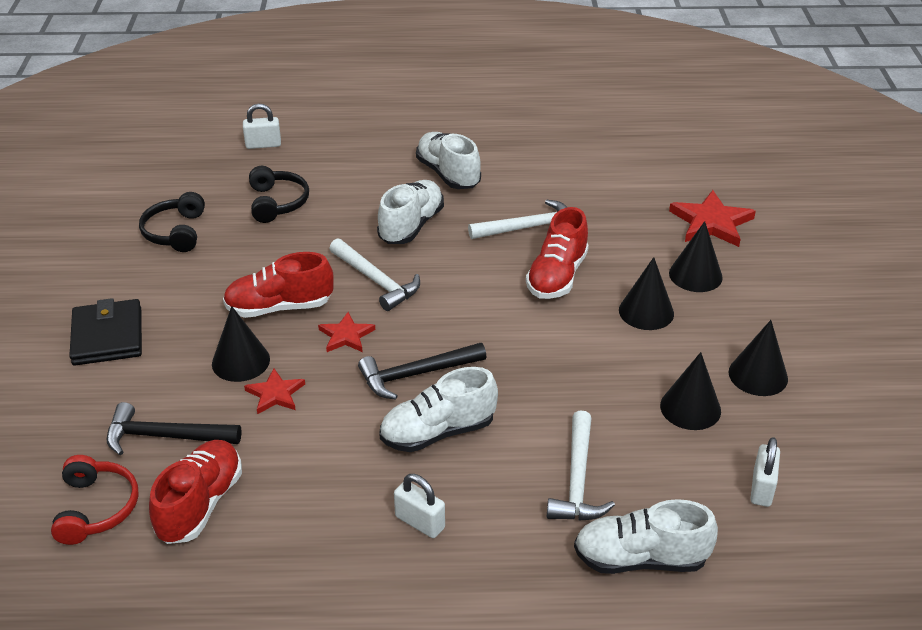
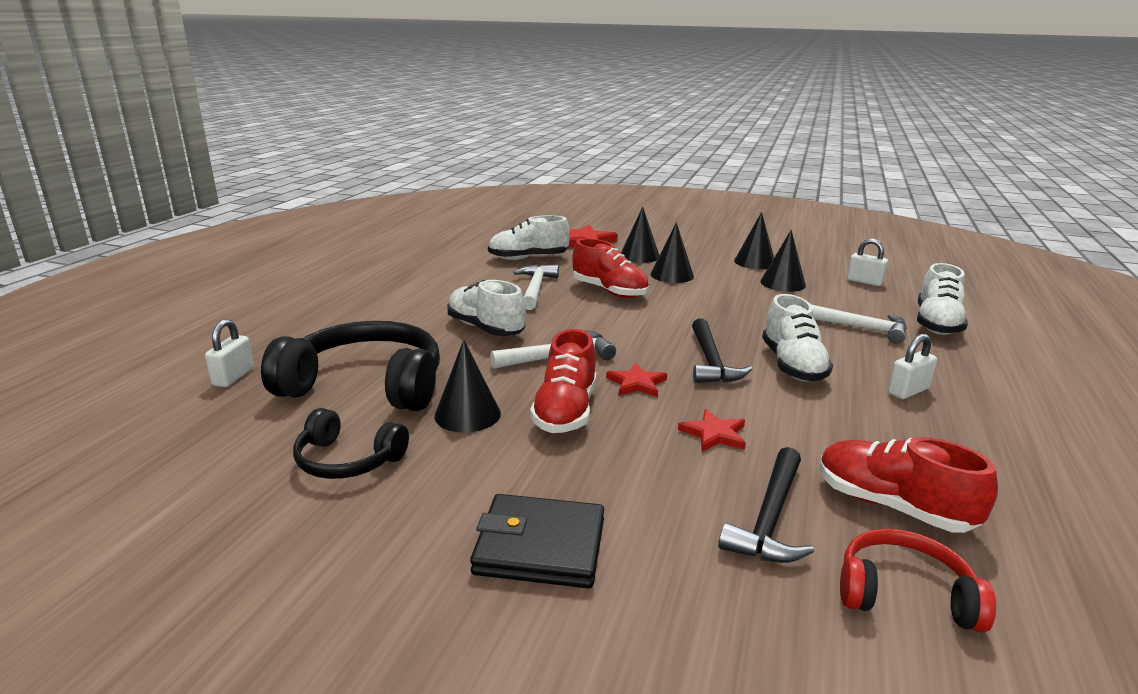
camera: 70 degrees left, 15 degrees down
(241, 361) = (649, 447): black cone -> black cone (467, 414)
(277, 203) = (366, 385): black headphones -> black headphones, size x1.81
(448, 174) = (421, 302): white shoe -> white shoe (528, 258)

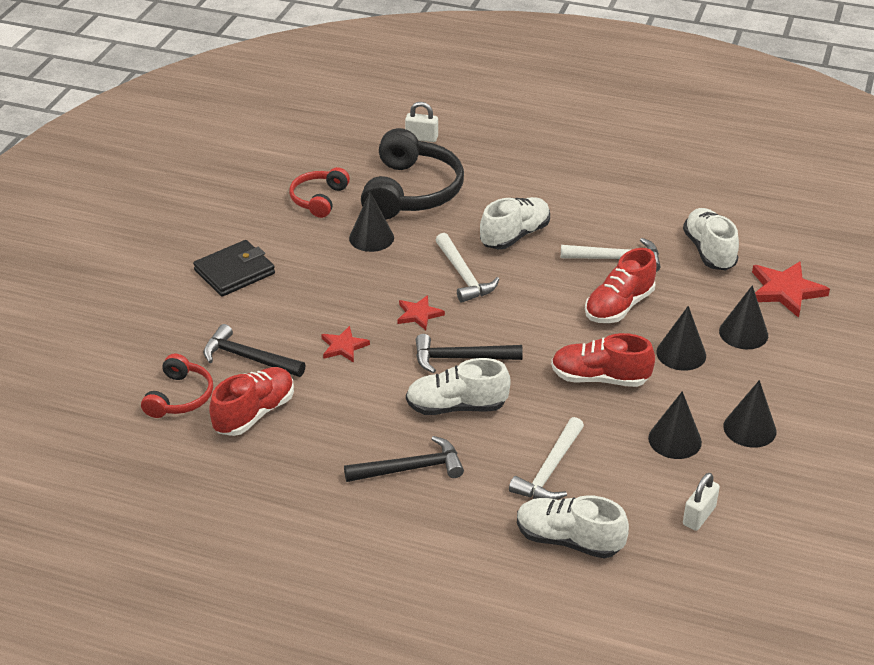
camera: 90 degrees right, 15 degrees up
(347, 460) = (319, 199): black headphones -> red headphones
(540, 546) = (234, 272): black wallet -> black wallet turned 45 degrees clockwise
(565, 411) = (375, 279): red shoe -> red shoe (599, 378)
(908, 391) = (411, 468): white padlock -> black hammer

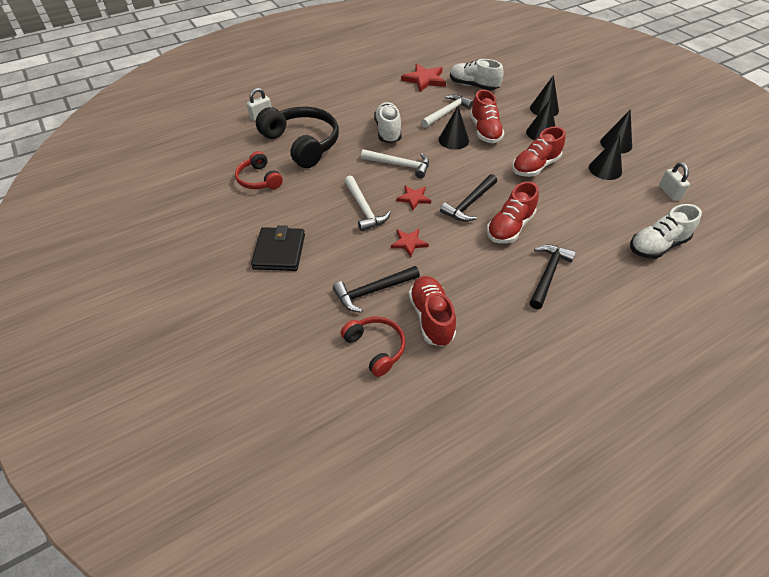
camera: 50 degrees left, 10 degrees up
(371, 238) = (323, 179): black cone -> black cone (453, 140)
(456, 407) = (510, 227): white shoe -> red shoe
(549, 470) = (594, 222): white hammer -> white hammer (364, 209)
(785, 291) = (526, 83): red star -> red star (424, 80)

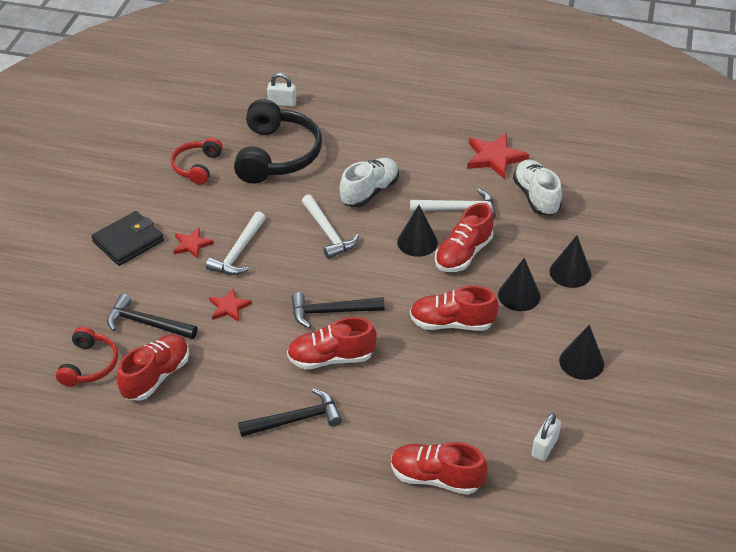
camera: 45 degrees right, 5 degrees down
(414, 198) = (292, 272): red star -> red star (192, 244)
(605, 169) = (519, 377): black cone -> none
(657, 246) = (436, 478): white shoe -> red shoe

